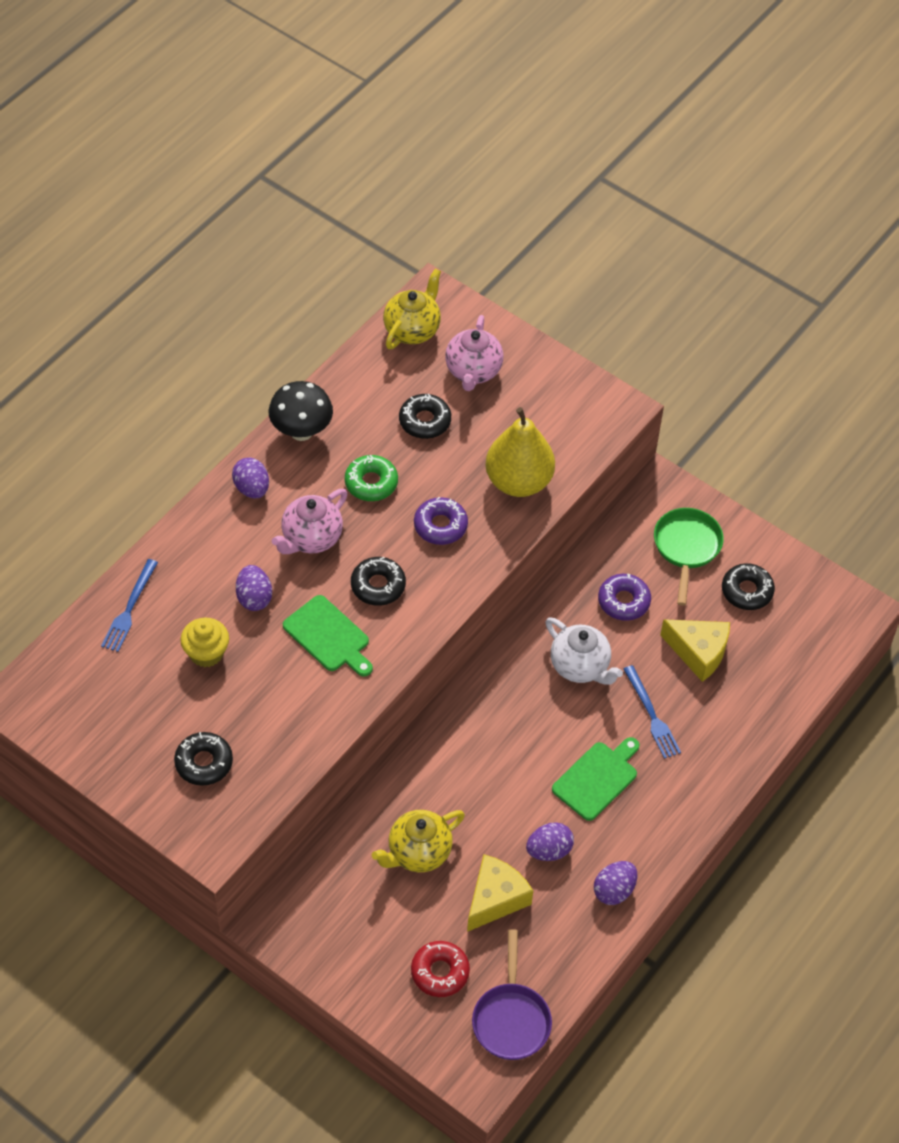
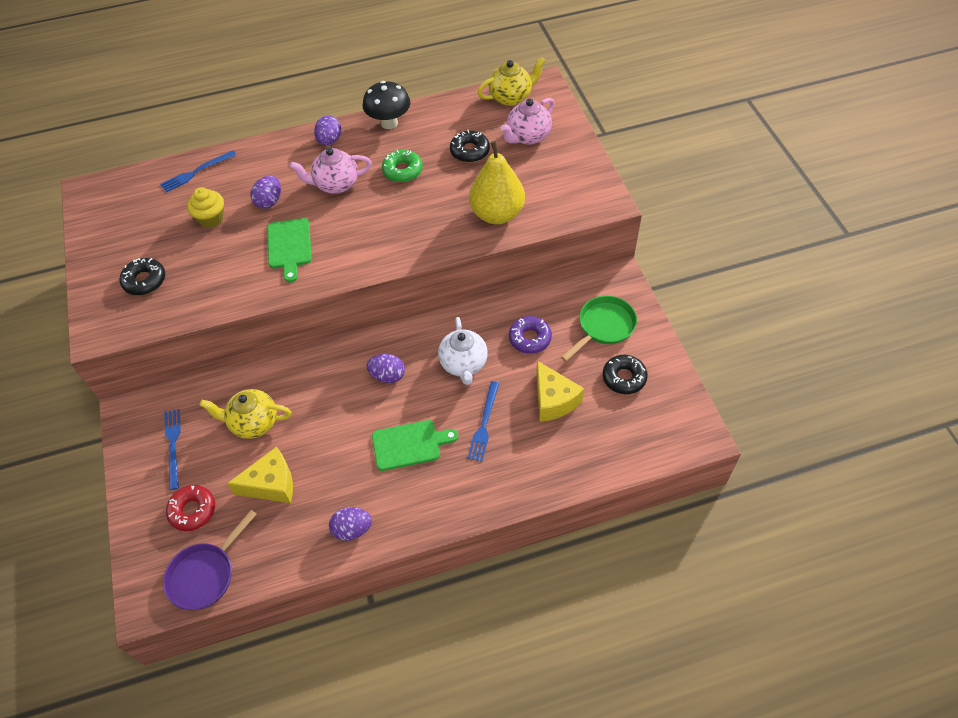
camera: 40 degrees right, 0 degrees up
(354, 925) = (173, 445): none -> blue fork
(378, 586) = (348, 232): black donut -> none
(440, 526) = (421, 216): purple donut -> none
(549, 850) = (334, 473): purple egg -> purple egg (388, 376)

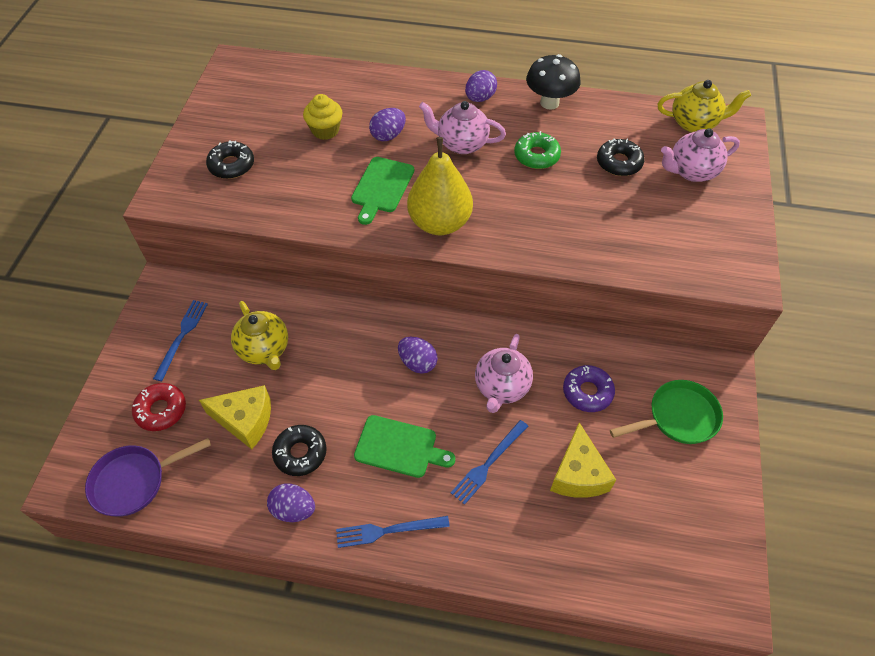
camera: 25 degrees right, 0 degrees up
(196, 172) = (337, 81): blue fork -> blue fork (388, 531)
(253, 423) = (264, 350): yellow teapot -> yellow teapot turned 150 degrees counterclockwise
(464, 364) = (501, 387): white teapot -> pink teapot
(497, 214) = (613, 241): yellow pear -> yellow pear (440, 223)
(624, 378) = (672, 487): black donut -> black donut (300, 453)

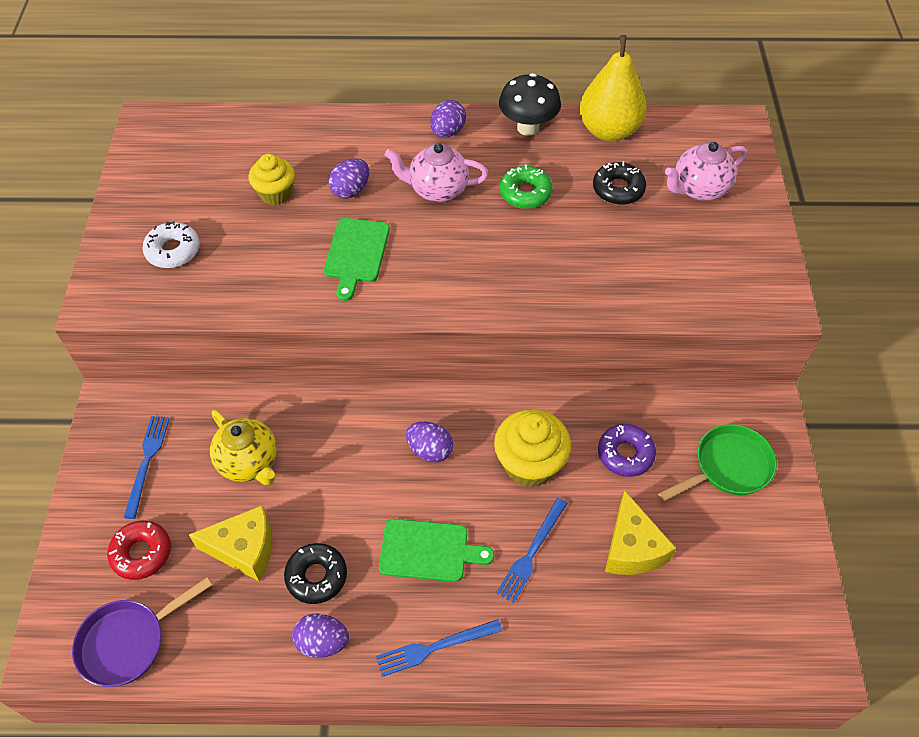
camera: 10 degrees left, 0 degrees up
(231, 165) = (173, 250): black donut -> white donut
(440, 223) = (431, 287): yellow pear -> yellow pear (609, 130)
(501, 387) = (530, 463): pink teapot -> yellow cupcake
(694, 123) = (692, 132): yellow teapot -> none

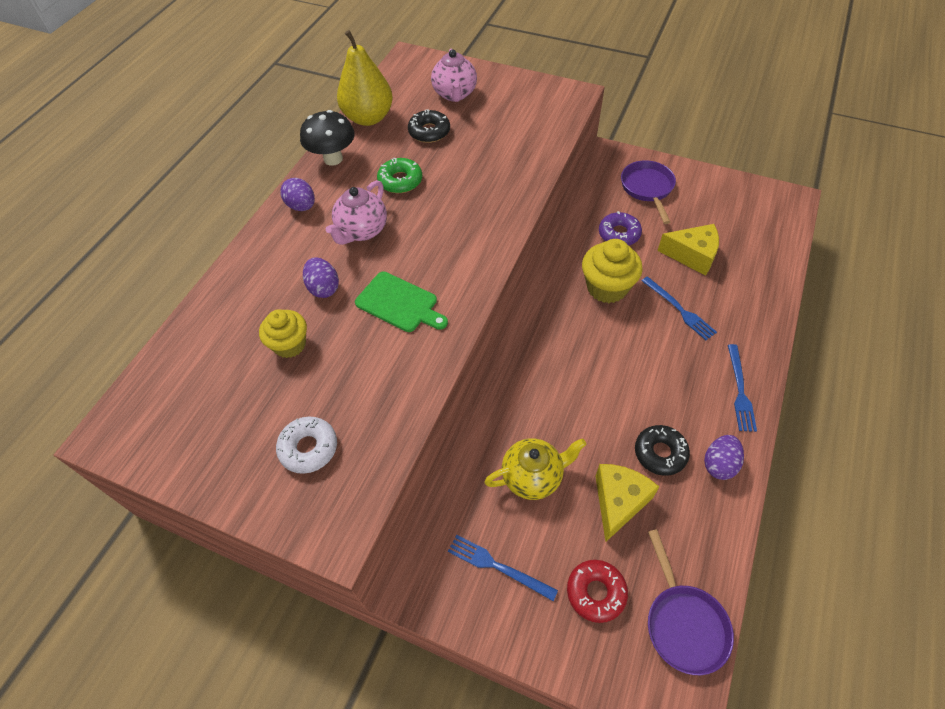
camera: 65 degrees left, 0 degrees up
(429, 551) = (660, 370): green cutting board -> none
(430, 450) = (572, 343): purple egg -> none
(728, 467) = (647, 188): green pan -> purple pan

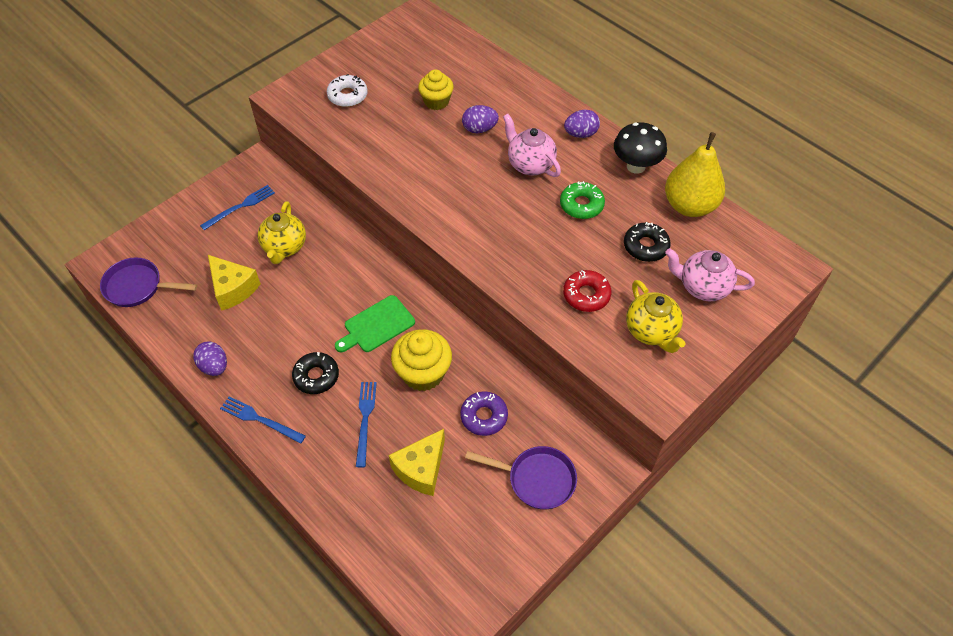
camera: 110 degrees right, 0 degrees up
(399, 303) = (438, 167): green cutting board -> green cutting board (376, 325)
(516, 110) = (651, 331): none -> yellow teapot
(596, 592) = (188, 250): red donut -> red donut (586, 295)
(660, 453) = (249, 332): black donut -> black donut (316, 376)
(679, 309) = (365, 420): blue fork -> blue fork turned 105 degrees clockwise

